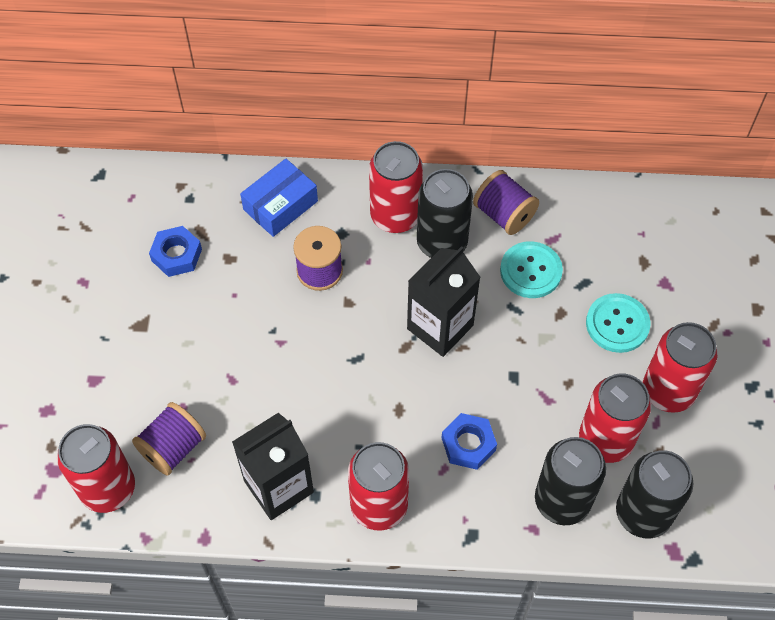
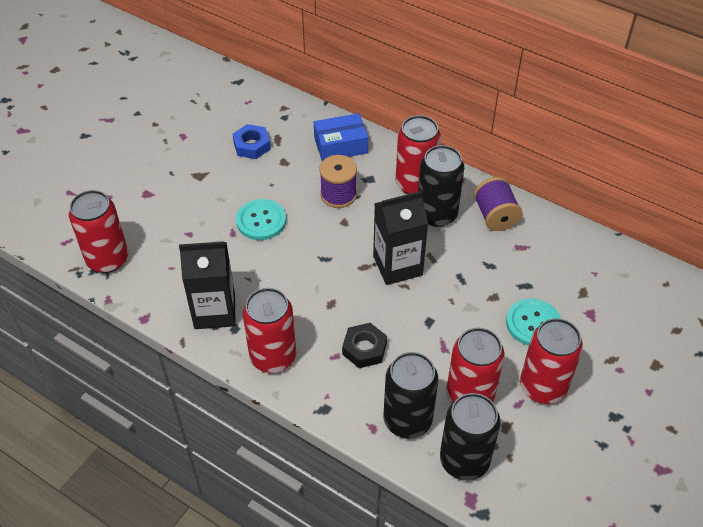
camera: 30 degrees right, 10 degrees down
(173, 448) = (165, 255): purple spool -> none
(468, 444) = (364, 349): blue nut -> black nut
(530, 271) = (490, 260): turquoise button -> turquoise button (261, 221)

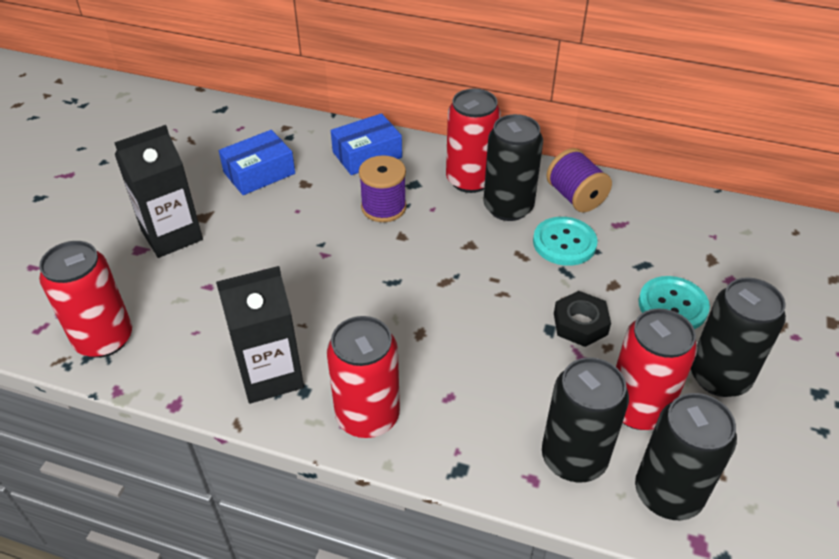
camera: 15 degrees left, 5 degrees down
(252, 145) = (259, 173): blue nut -> blue box
(261, 221) = (298, 254): turquoise button -> turquoise button (564, 243)
(364, 349) = (483, 380): black nut -> black nut (580, 324)
(397, 265) = (485, 272): black carton -> black carton (172, 235)
(543, 387) = (719, 377): red can -> black can

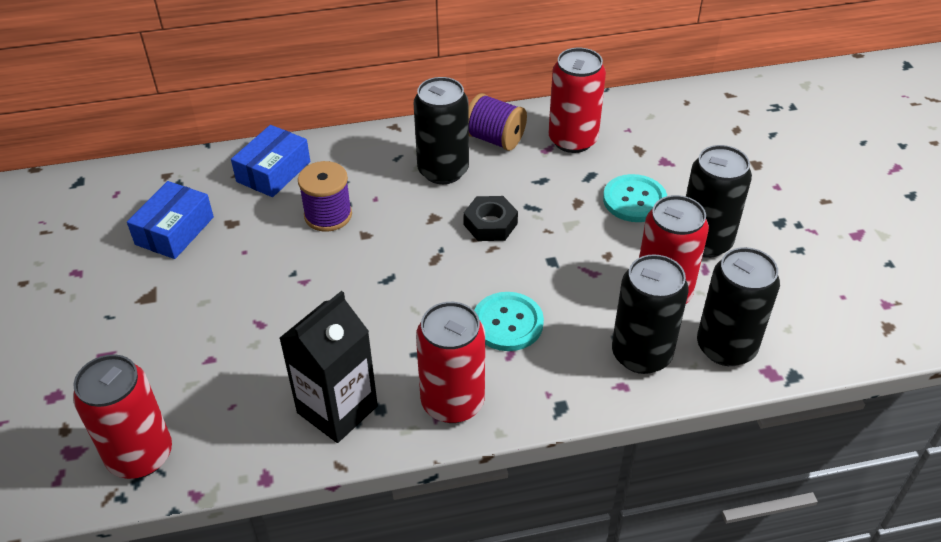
camera: 30 degrees left, 0 degrees up
(172, 235) = (129, 328): black carton -> none
(470, 180) = (391, 159): red can -> red can (573, 140)
(564, 243) = (513, 183): turquoise button -> turquoise button (507, 323)
(580, 324) = (573, 246): black nut -> black nut (490, 224)

